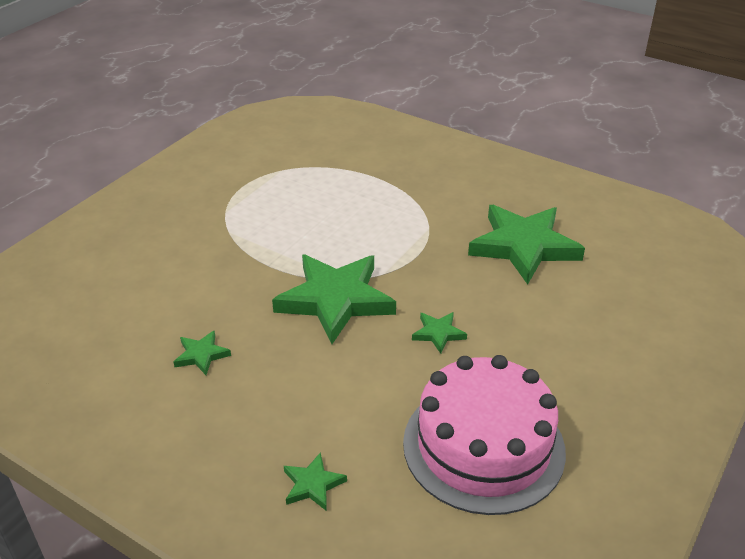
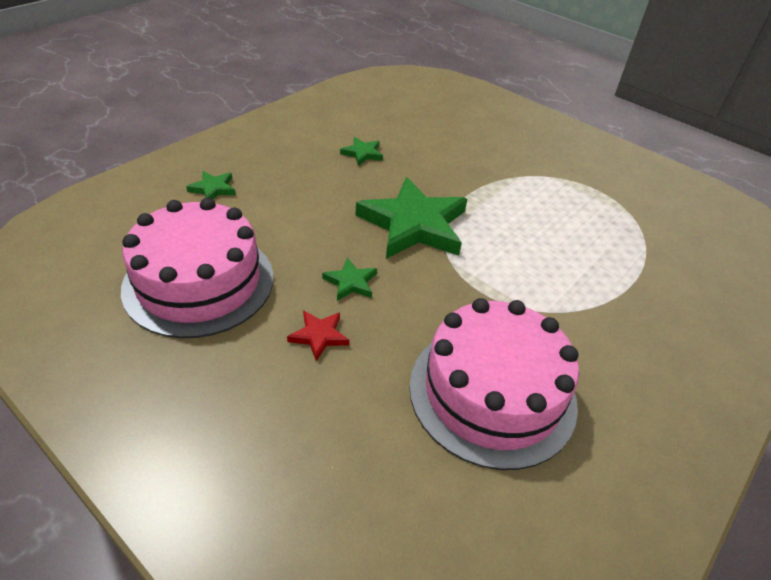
camera: 95 degrees right, 5 degrees up
(513, 343) = (319, 336): none -> red star
(523, 246) = (492, 392): green star -> pink cake

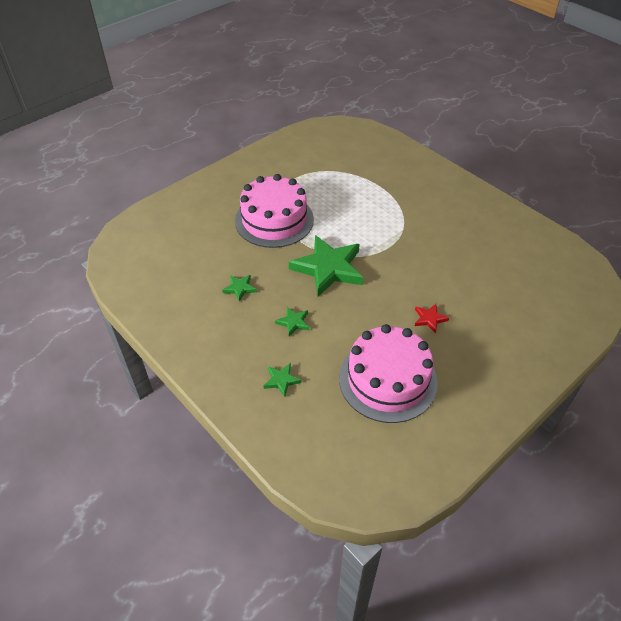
camera: 80 degrees left, 5 degrees up
(351, 282) = (384, 303): green star -> green star (293, 322)
(492, 392) = (460, 254): pink cake -> pink cake (274, 220)

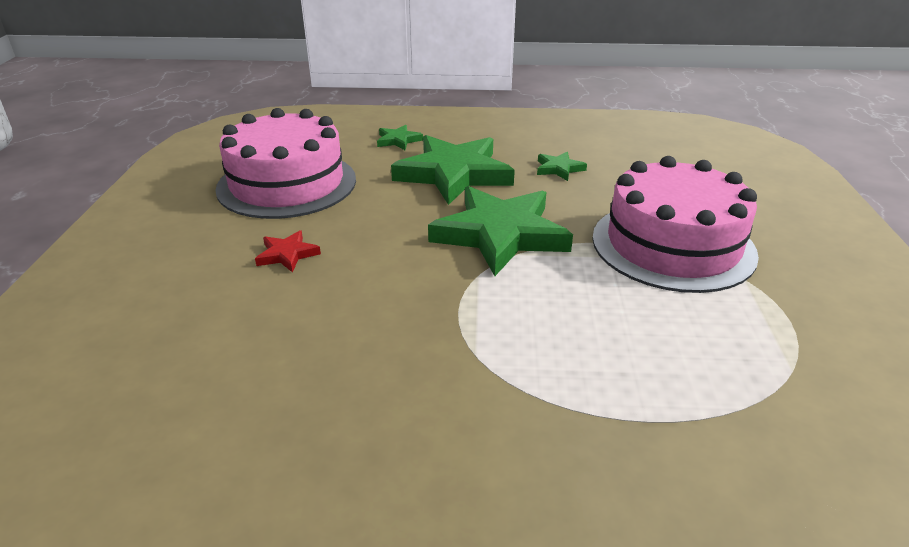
camera: 135 degrees right, 15 degrees down
(293, 322) = (454, 174): green star -> green star, size x2.31

